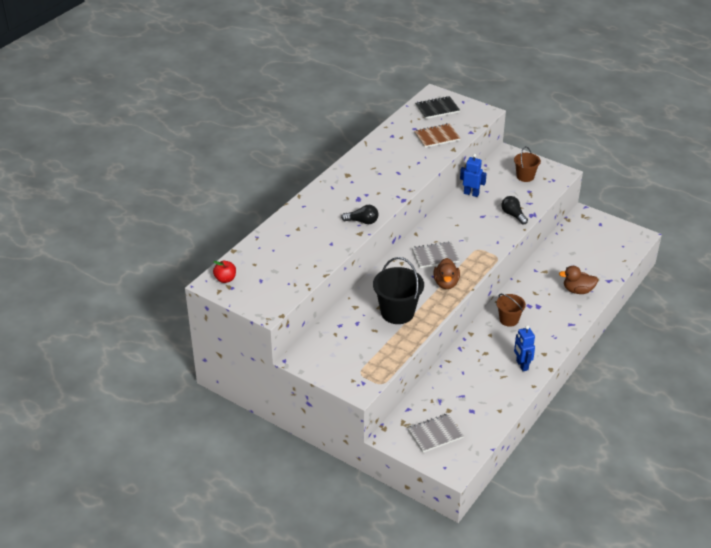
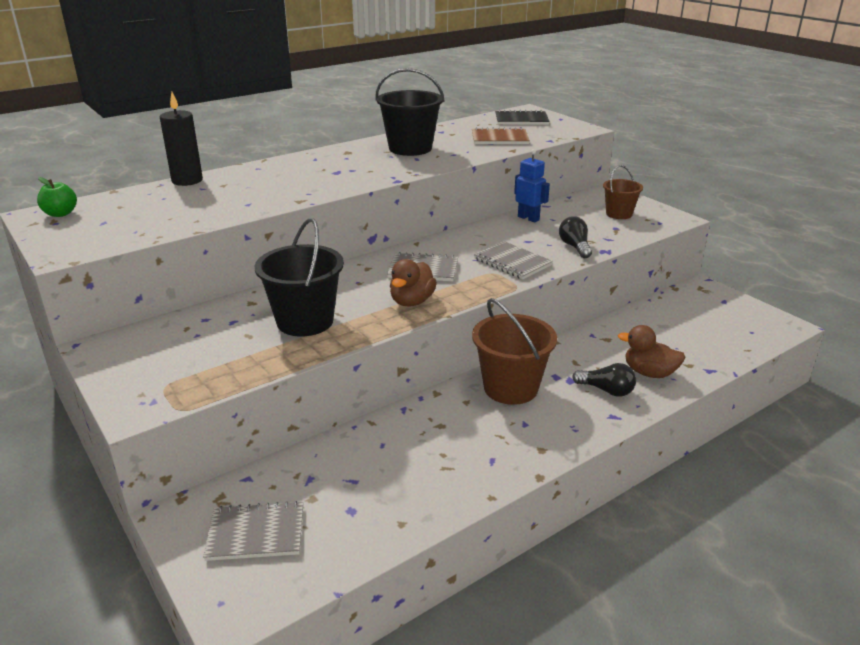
camera: 20 degrees right, 10 degrees down
(225, 279) = (60, 214): red apple -> green apple
(270, 229) = (187, 180): none -> black candle
(362, 221) = (317, 191): black light bulb -> black light bulb (606, 390)
(385, 161) = (410, 148): none -> black bucket
(483, 237) = (512, 262): none -> grey notebook
(509, 320) = (510, 388): brown bucket -> brown bucket, size x1.67
(522, 365) = (491, 458): blue robot -> none

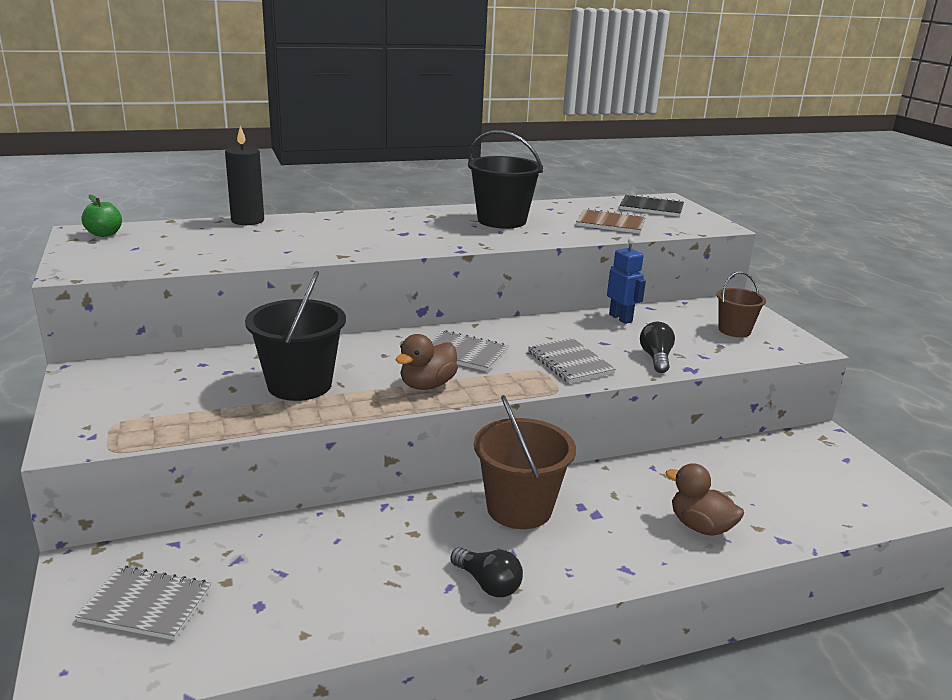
camera: 15 degrees right, 5 degrees down
(606, 390) = (634, 536): black light bulb -> black light bulb (488, 584)

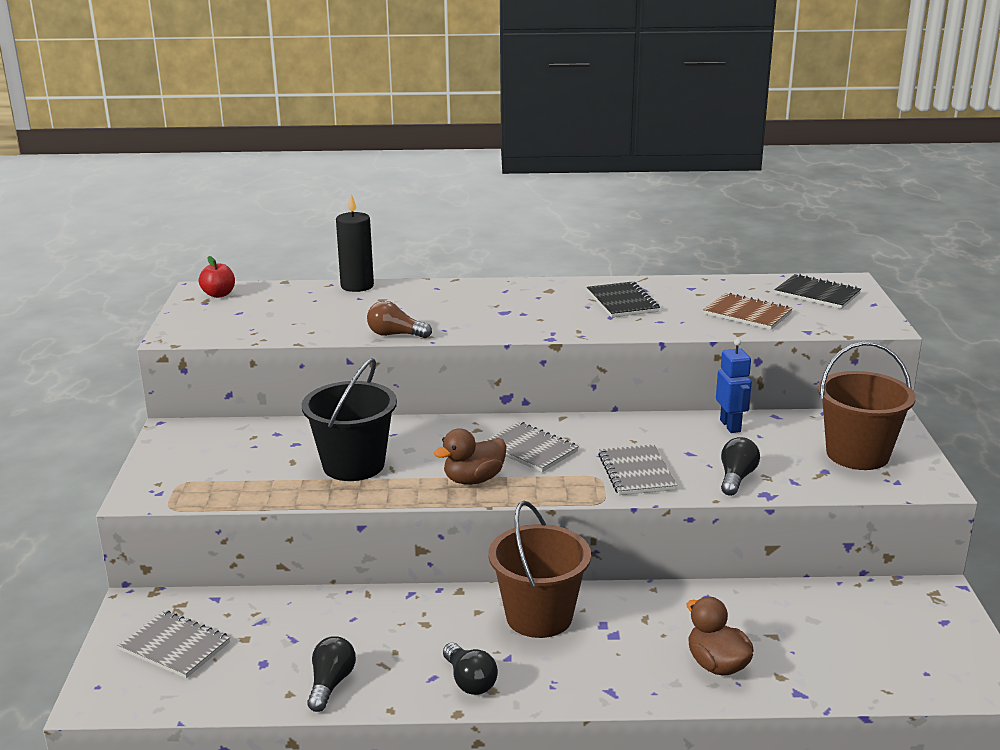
camera: 20 degrees right, 0 degrees up
(104, 234) = (219, 294): green apple -> red apple
(312, 256) = (395, 335): none -> brown light bulb
(345, 614) = (331, 684): none -> black light bulb
(501, 221) = (622, 302): black bucket -> black notebook
(734, 330) = (857, 454): brown bucket -> brown bucket, size x1.67

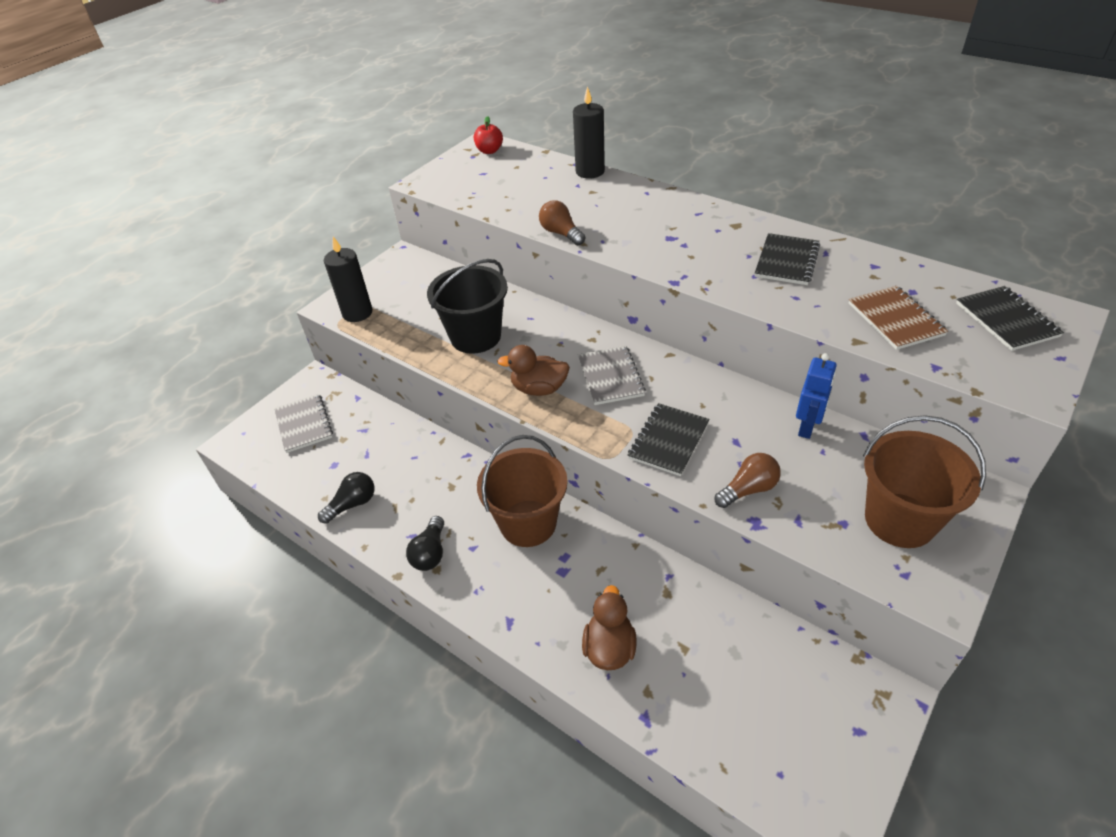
camera: 40 degrees right, 20 degrees up
(182, 491) = (357, 313): none -> black candle
(636, 472) = (668, 440): grey notebook -> black notebook
(736, 478) = (748, 489): black light bulb -> brown light bulb

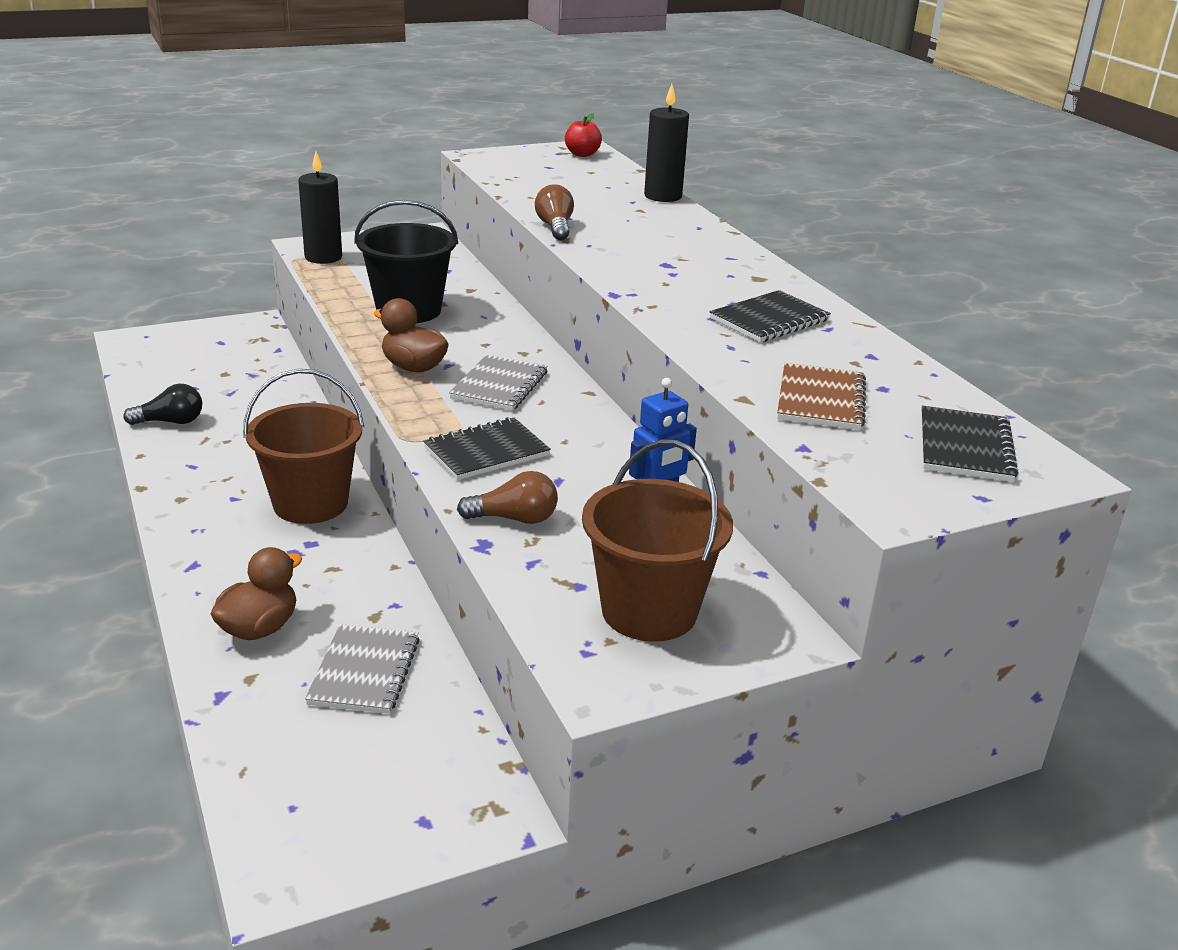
camera: 25 degrees right, 15 degrees down
(304, 424) = (205, 350): grey notebook -> grey notebook (364, 671)
(430, 553) = (191, 485): black light bulb -> none

